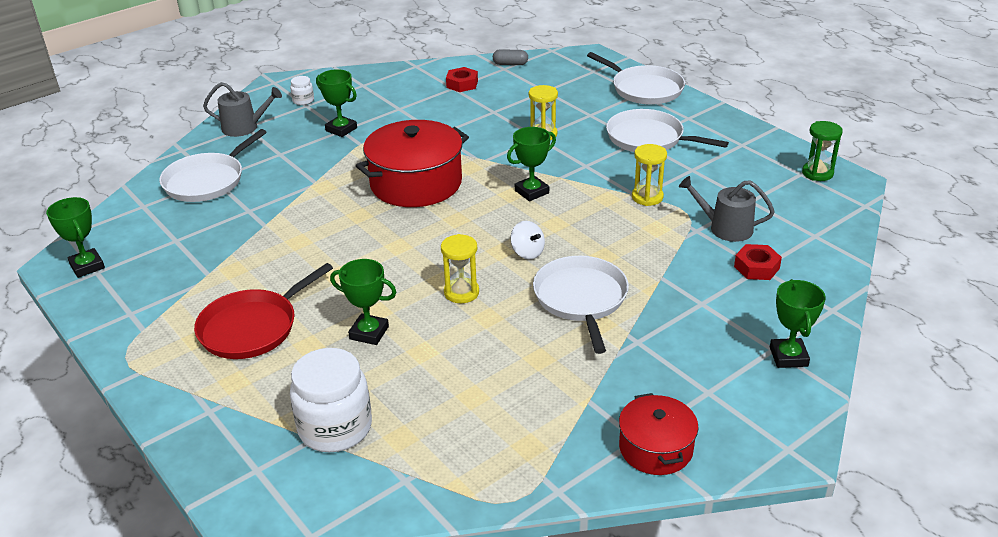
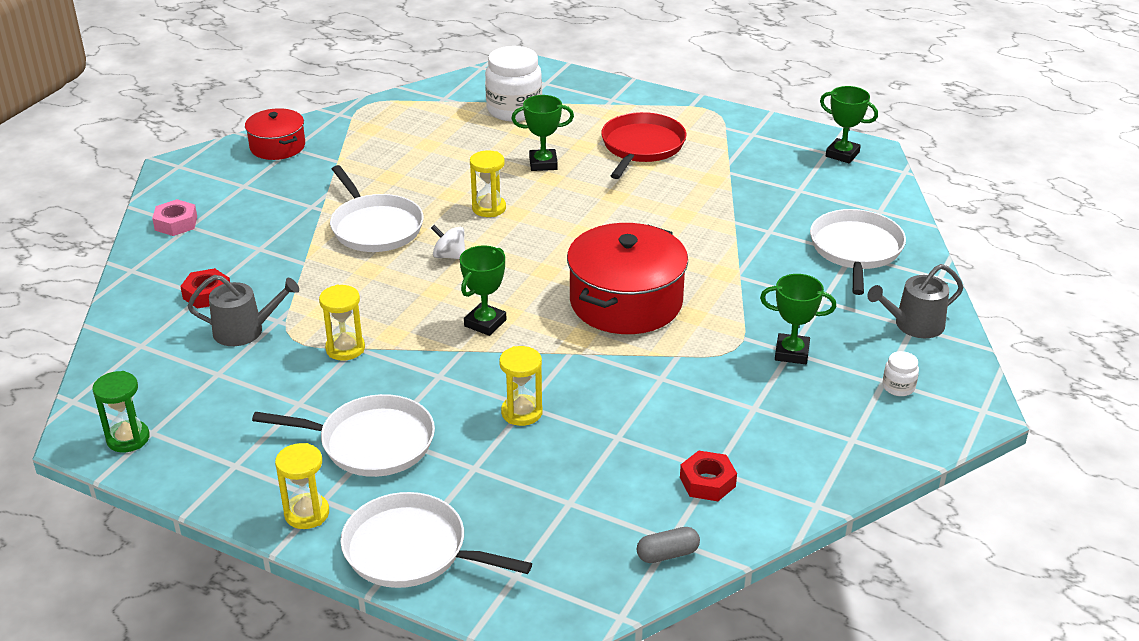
camera: 155 degrees right, 0 degrees up
(700, 114) = (307, 513): none -> yellow hourglass
(788, 357) = (176, 223): green trophy -> pink nut

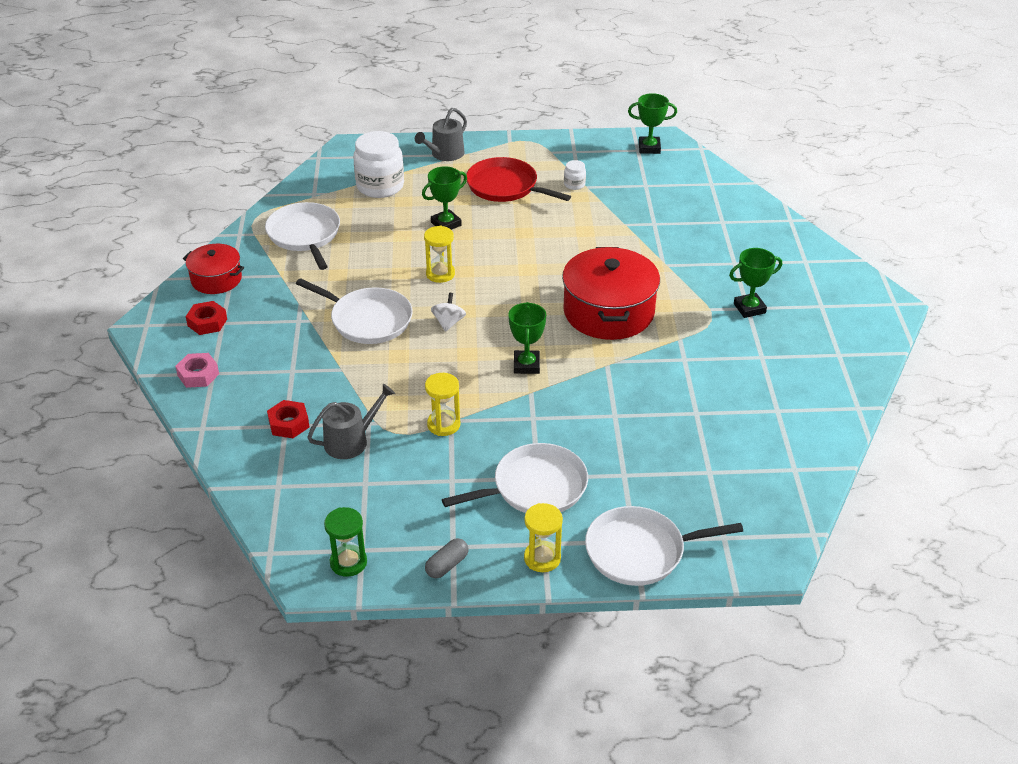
camera: 30 degrees left, 5 degrees up
(449, 256) = (448, 323): white spinning top -> white spinning top turned 105 degrees clockwise
(521, 412) = (617, 421): yellow hourglass -> none
(641, 147) = (505, 186): red pan -> red pan turned 45 degrees counterclockwise
(667, 554) = (802, 480): grey capsule -> grey capsule (447, 565)
(707, 482) = (780, 420): red nut -> red nut (207, 322)
(856, 250) = (722, 218): white pan -> white pan (305, 235)
(898, 387) = (834, 307): white jar -> white jar (574, 184)
(914, 325) = (805, 260): grey watering can -> grey watering can (445, 154)

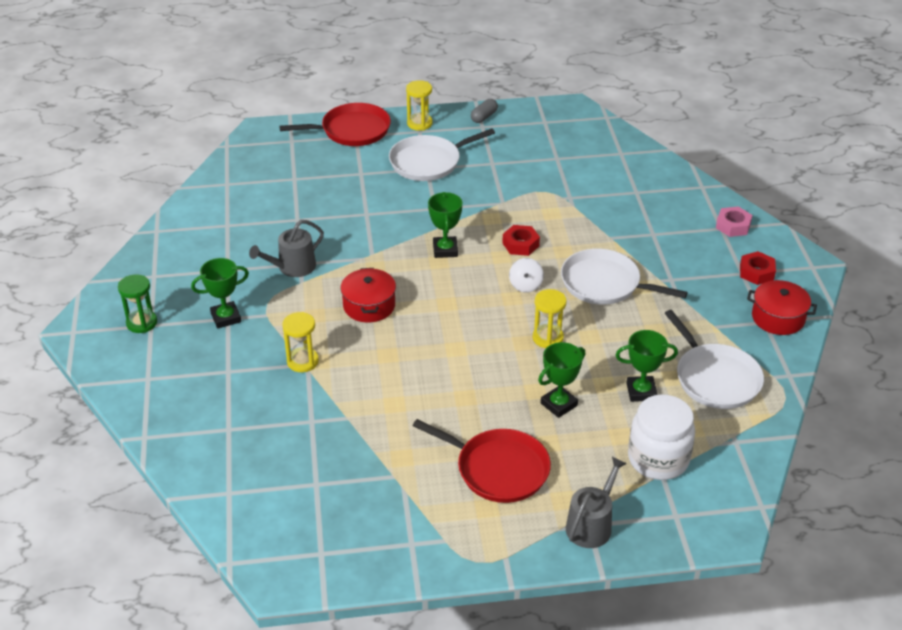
camera: 175 degrees right, 0 degrees up
(289, 424) = (634, 193): red nut -> red nut (520, 244)
(348, 562) = (551, 115): green hourglass -> green hourglass (142, 323)
(351, 441) = (578, 184): grey watering can -> grey watering can (292, 267)
(443, 424) = (508, 199): yellow hourglass -> yellow hourglass (302, 361)
(574, 184) = (409, 479): white jar -> none
(608, 312) = (369, 305): red pot -> red pot, size x0.57
(640, 551) = (352, 130): white pan -> red pan
(649, 148) = (304, 558): green trophy -> green trophy (641, 392)

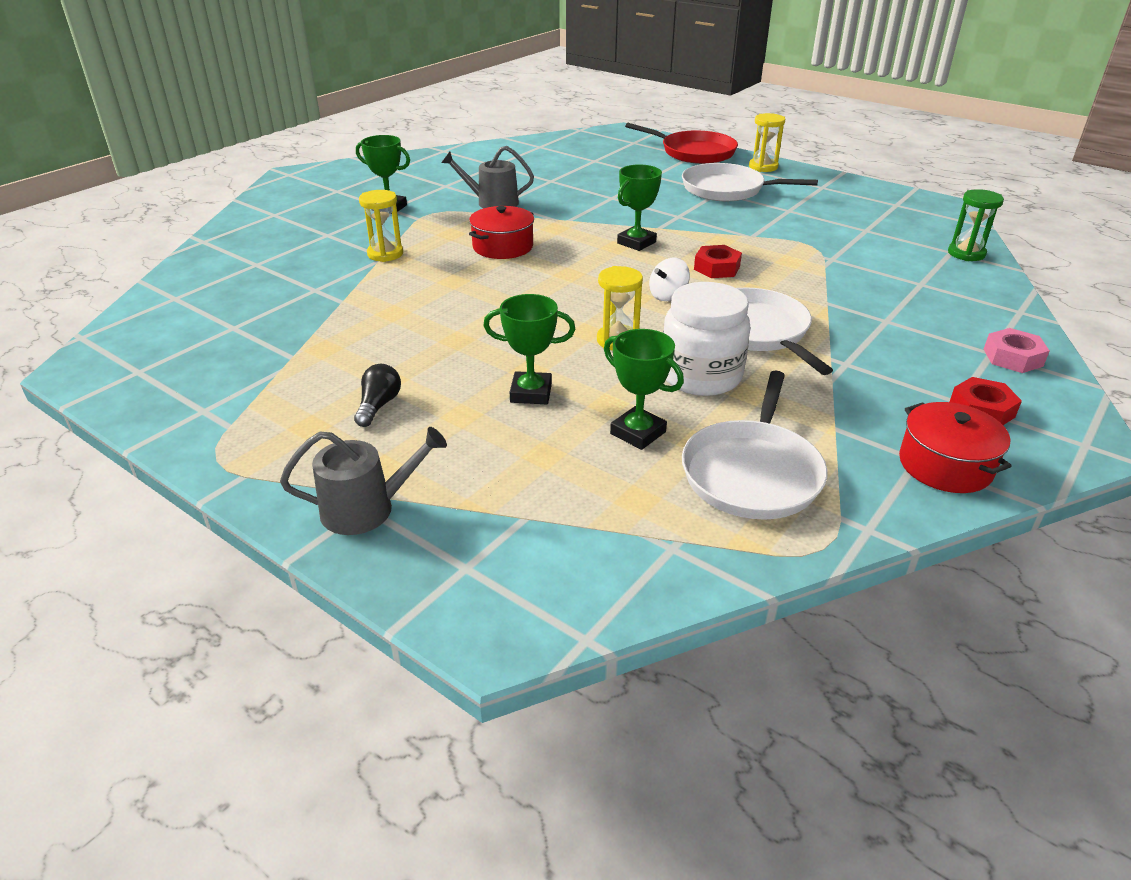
camera: 45 degrees right, 5 degrees down
(142, 323) = (334, 187): green hourglass -> green hourglass (966, 253)
(484, 117) = (835, 182): grey capsule -> none
(498, 469) = (378, 405): red pan -> black light bulb
(658, 459) = (546, 501): white jar -> white jar (701, 376)

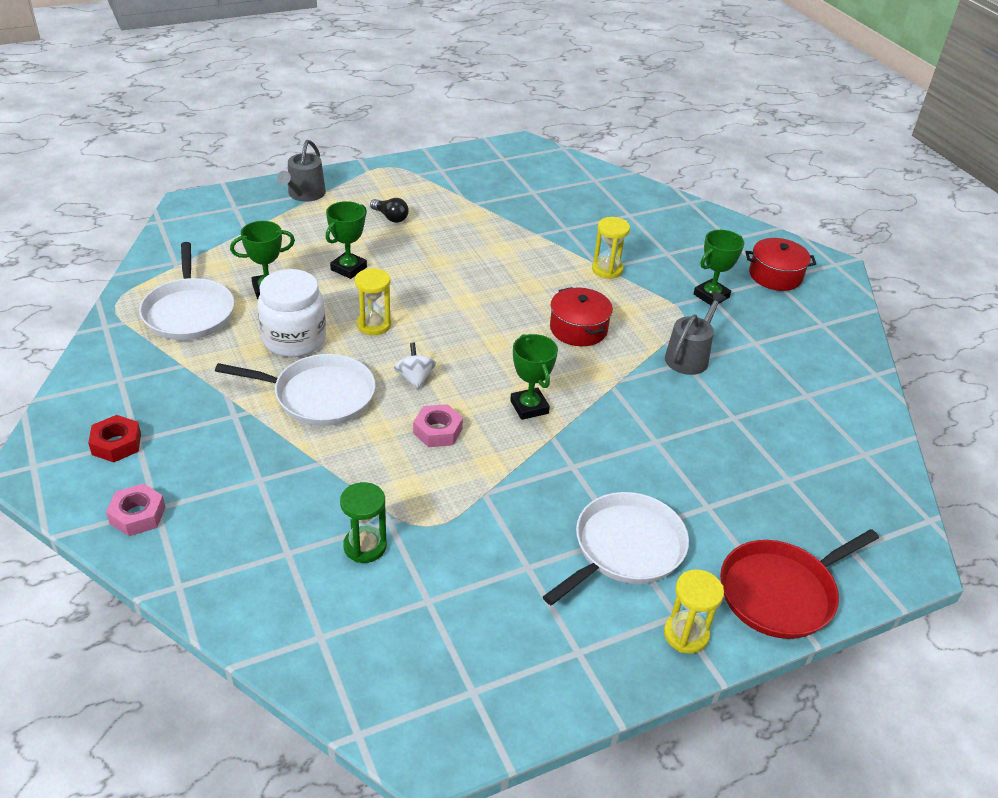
camera: 115 degrees right, 5 degrees up
(716, 268) = (437, 431): red nut -> pink nut
(752, 472) = (189, 312): white pan -> white pan turned 150 degrees counterclockwise
(945, 465) = (102, 387): red pot -> red pot (775, 275)
(966, 253) = (305, 647): green hourglass -> green hourglass (365, 546)

